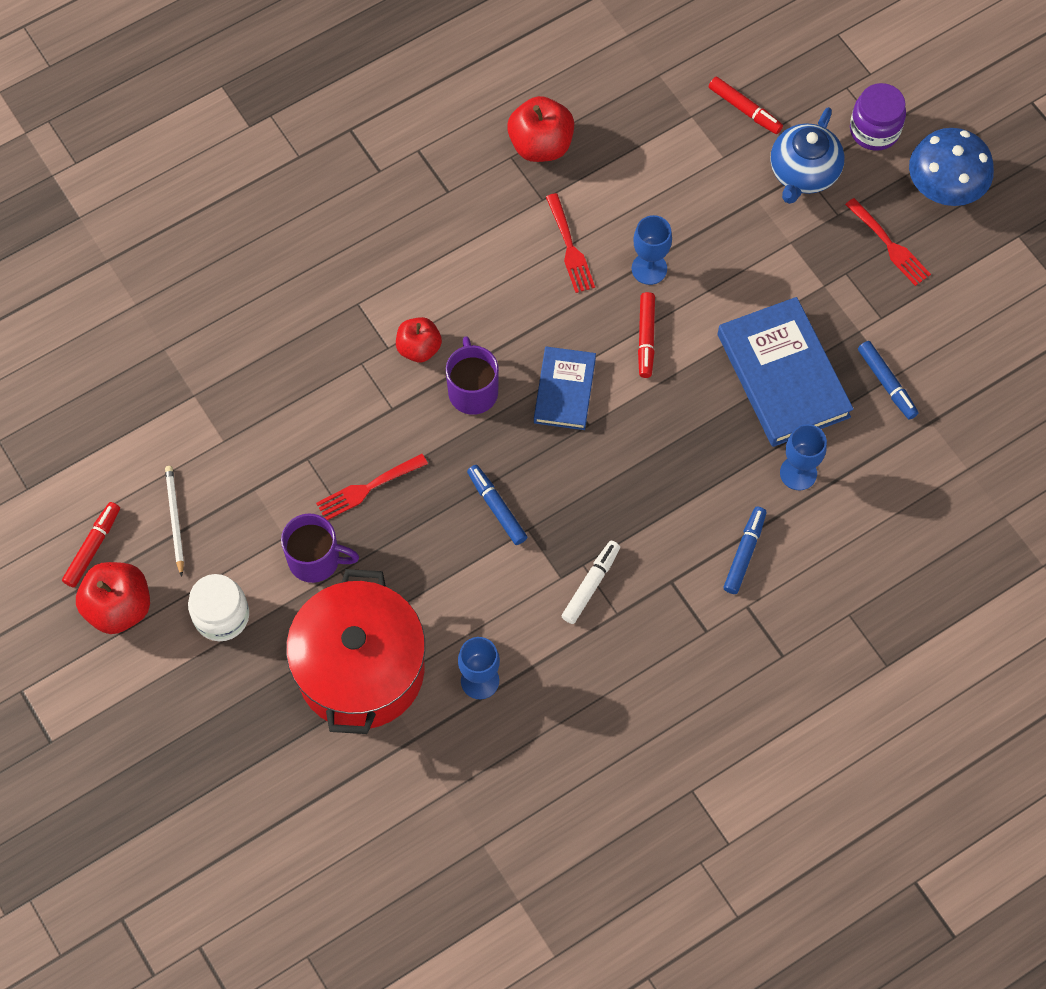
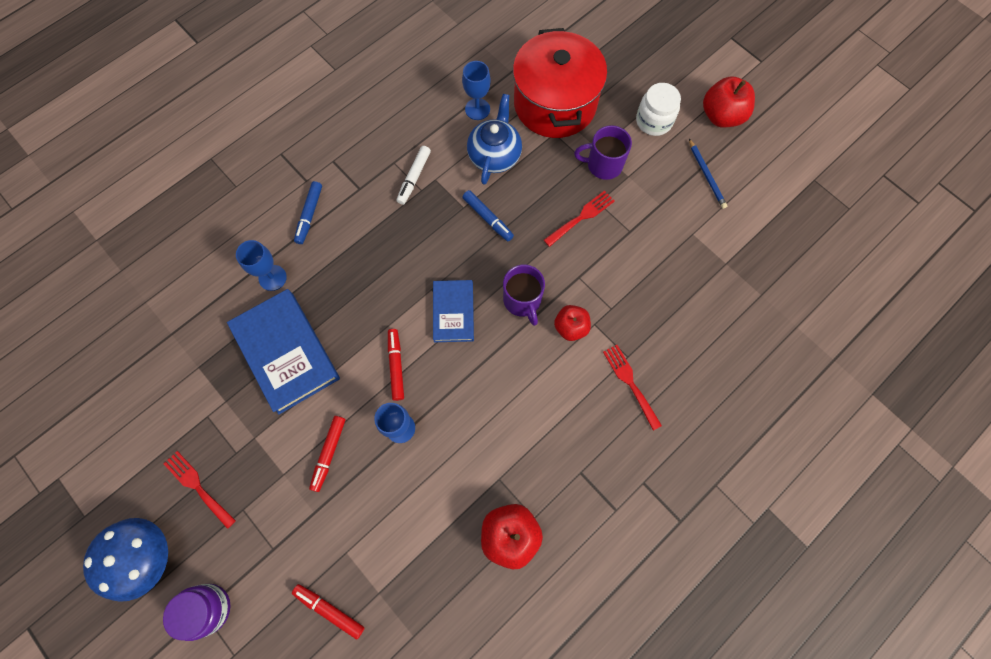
camera: 170 degrees right, 5 degrees up
(92, 548) = (754, 149): red marker -> red marker (329, 453)
(175, 520) = (706, 175): white pencil -> blue pencil
(569, 246) = (469, 437): red fork -> red fork (631, 384)
(803, 173) = (273, 548): blue teapot -> blue teapot (494, 155)
(886, 383) = (204, 360): blue marker -> none

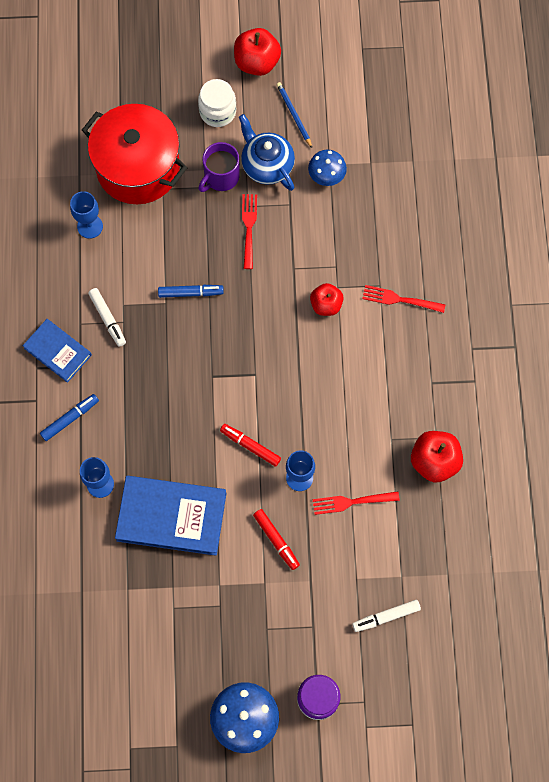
camera: 50 degrees left, 0 degrees up
(198, 487) = (224, 649): red fork -> red fork (352, 502)
(309, 215) = (69, 419): blue marker -> blue marker turned 90 degrees counterclockwise
(330, 610) = (386, 616): red marker -> white marker
(453, 312) = (244, 375): blue book -> blue book (58, 351)
(494, 155) = (142, 246): blue teapot -> blue teapot (266, 165)
(522, 300) = (277, 321): purple mug -> none
(681, 239) = (326, 175): none -> blue mushroom
(706, 175) = (294, 115): blue pencil -> blue pencil turned 135 degrees counterclockwise

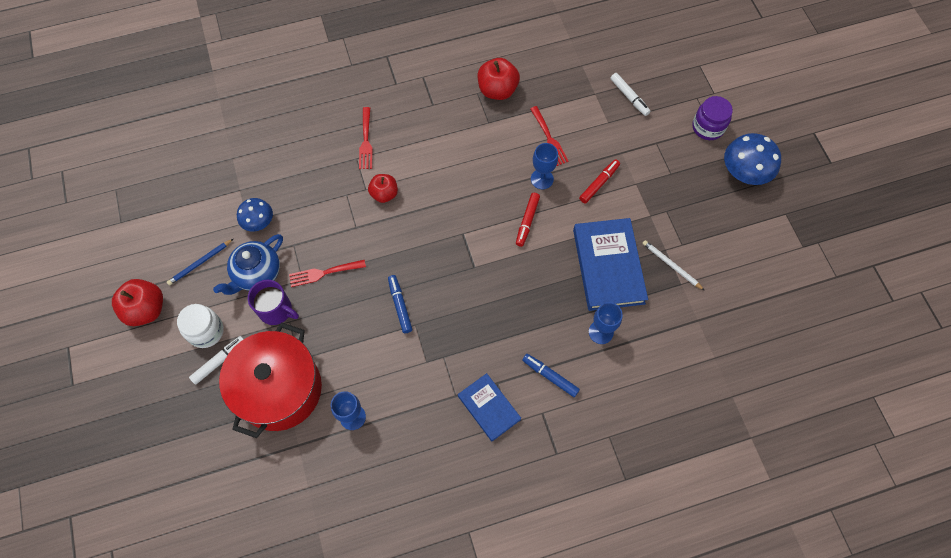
camera: 105 degrees left, 5 degrees down
(58, 351) = (489, 408): blue book -> blue book turned 60 degrees counterclockwise
(107, 318) = (444, 372): white marker -> white marker (219, 361)
(152, 586) = (671, 265): none -> white pencil

